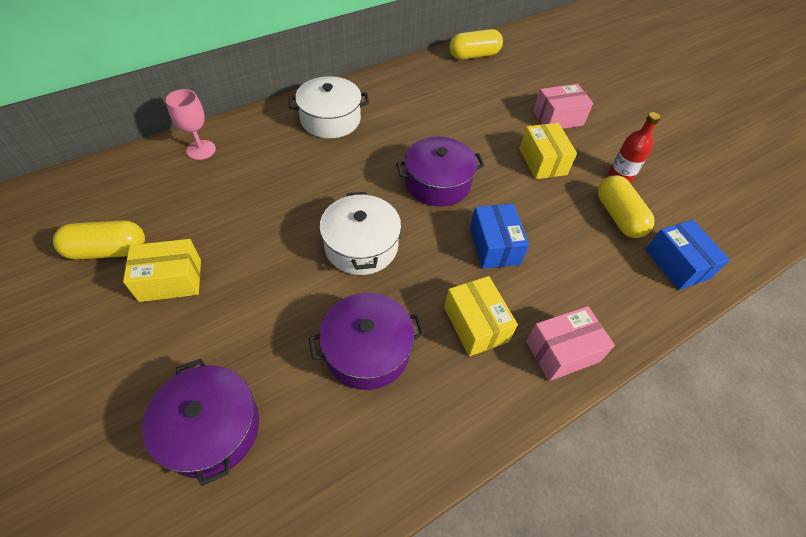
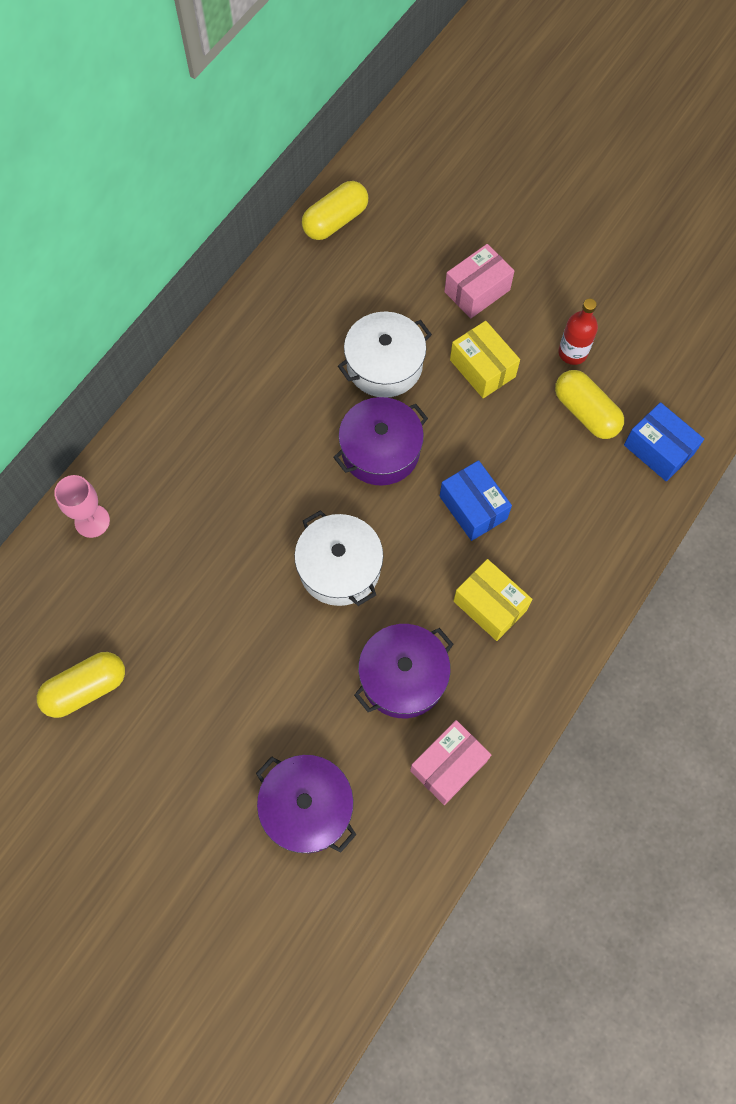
camera: 20 degrees left, 15 degrees up
(170, 280) = (173, 691): yellow box -> none
(330, 119) = (213, 409): white pot -> white pot (384, 365)
(562, 351) = (578, 598): pink box -> pink box (448, 765)

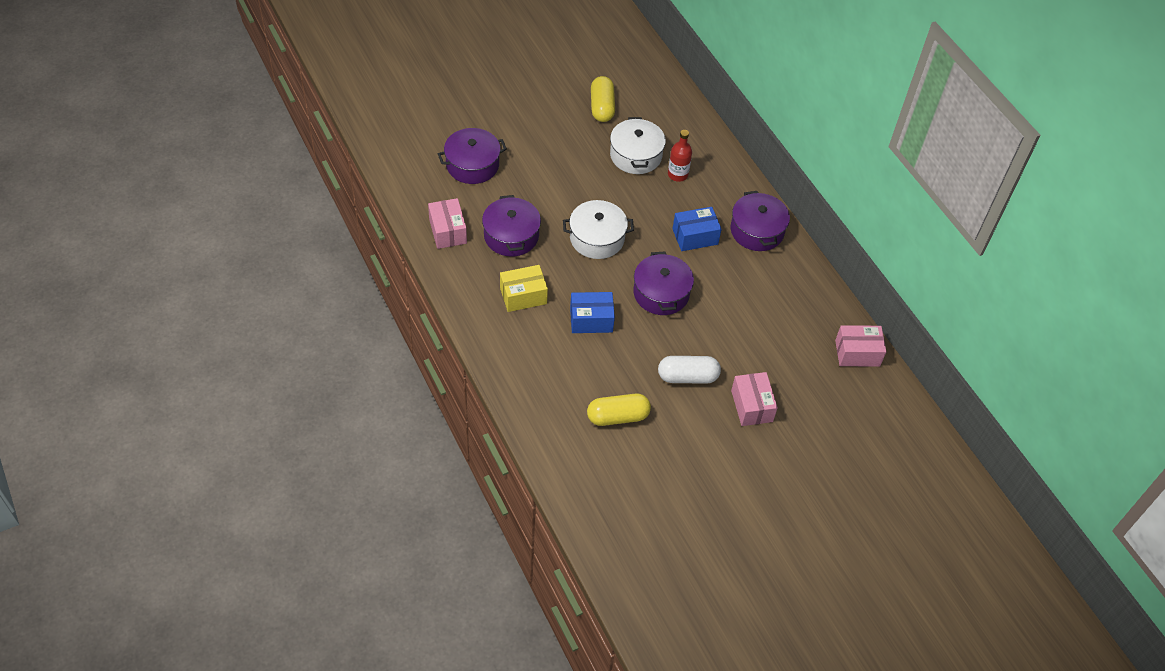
camera: 115 degrees right, 15 degrees down
(92, 521) = (701, 145): pink goblet -> none
(211, 390) = (757, 231): none -> purple pot
(335, 221) = (857, 353): yellow capsule -> pink box
(384, 365) = (722, 325): white pot -> white pot (635, 155)
(482, 368) = (687, 377): yellow box -> white capsule
(572, 352) = (668, 435): red bottle -> red bottle (677, 174)
(658, 449) = (563, 443): blue box -> blue box (695, 236)

